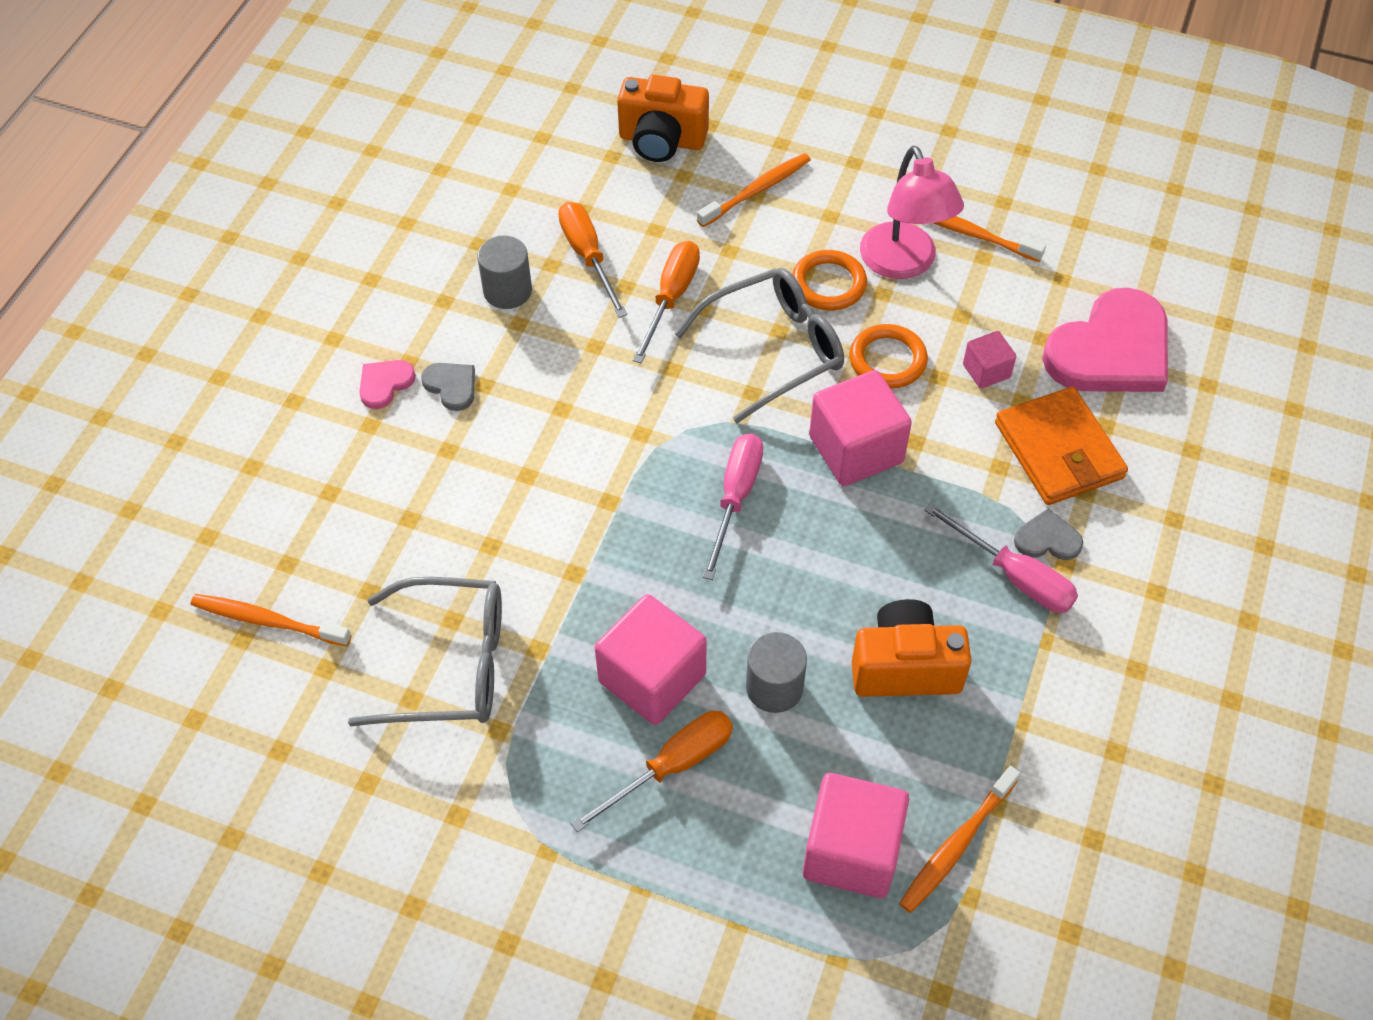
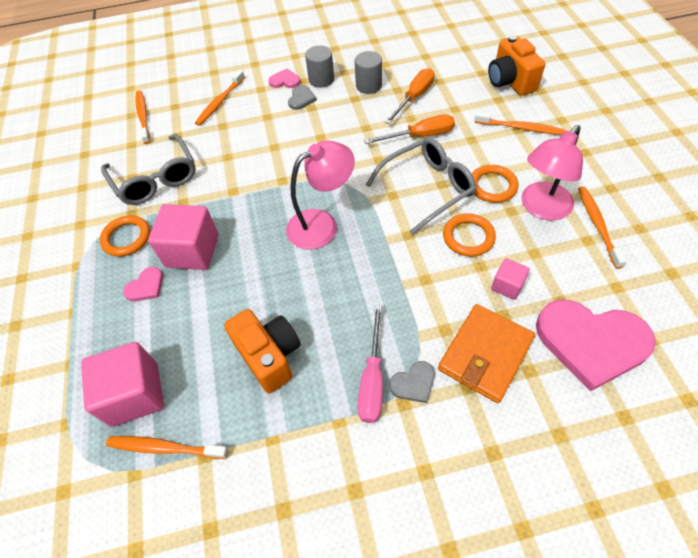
camera: 60 degrees right, 0 degrees up
(346, 495) = (220, 102): none -> orange toothbrush
(549, 756) = (127, 238): none -> orange ring
(671, 766) = (146, 286): orange screwdriver -> pink heart
(735, 498) = (322, 224): pink screwdriver -> pink lamp
(773, 350) = (427, 188): grey glasses -> grey glasses turned 60 degrees counterclockwise
(774, 687) = (218, 303): grey cylinder -> grey cylinder (321, 79)
(856, 449) = (395, 256): pink cube -> none
(1047, 539) = (413, 383): grey heart -> grey heart turned 90 degrees clockwise

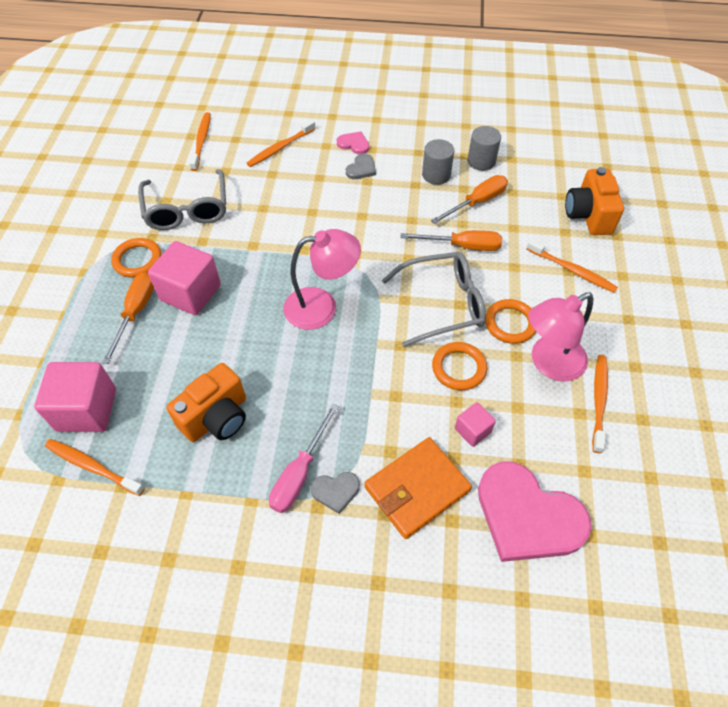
camera: 15 degrees right, 0 degrees up
(146, 286) = (136, 313): pink heart -> orange screwdriver
(269, 356) = (217, 417): orange camera -> orange camera turned 60 degrees clockwise
(321, 79) = (391, 153): grey cylinder -> grey cylinder (481, 161)

